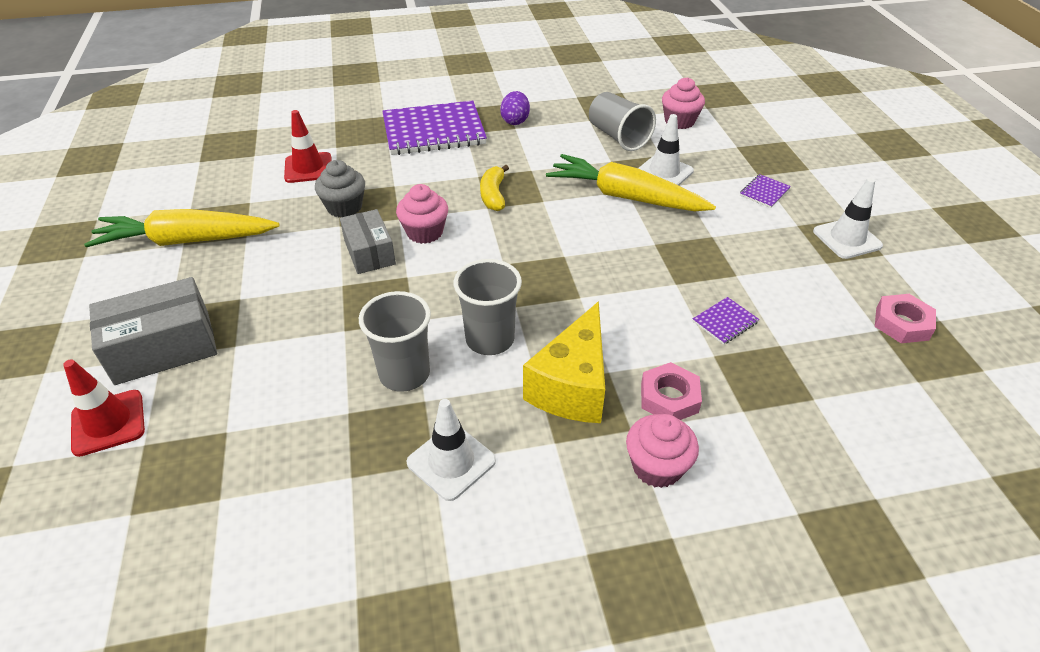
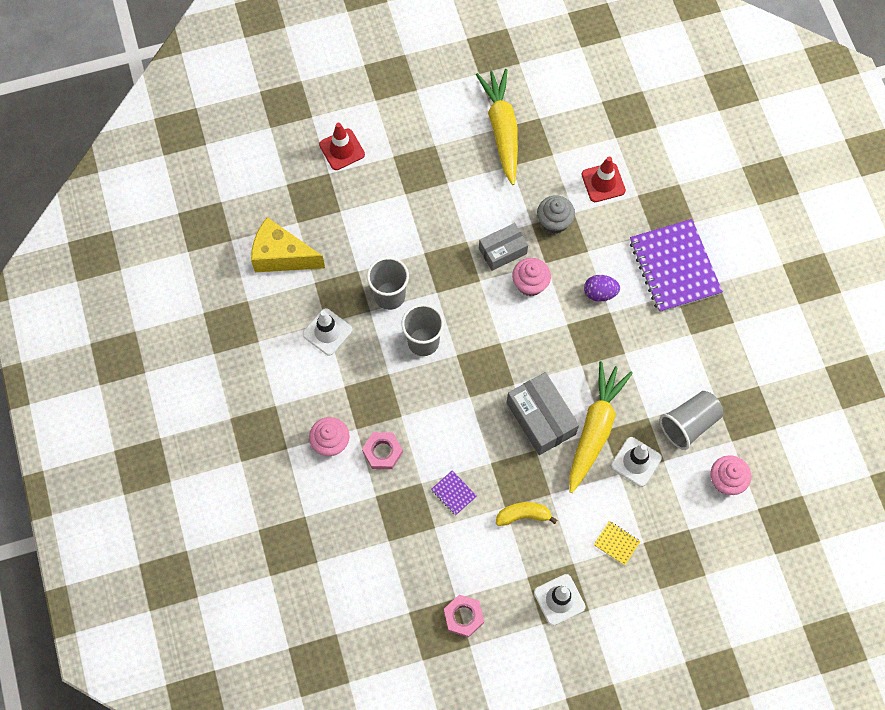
camera: 85 degrees right, 25 degrees up
(163, 347) = (400, 155): grey box -> grey box (541, 418)
(493, 195) = (584, 327): yellow banana -> yellow banana (523, 515)
(515, 121) = (703, 333): purple egg -> purple egg (600, 293)
(572, 386) = (387, 394): yellow cheese -> yellow cheese (282, 256)
(764, 192) = (616, 543): purple notebook -> yellow notebook

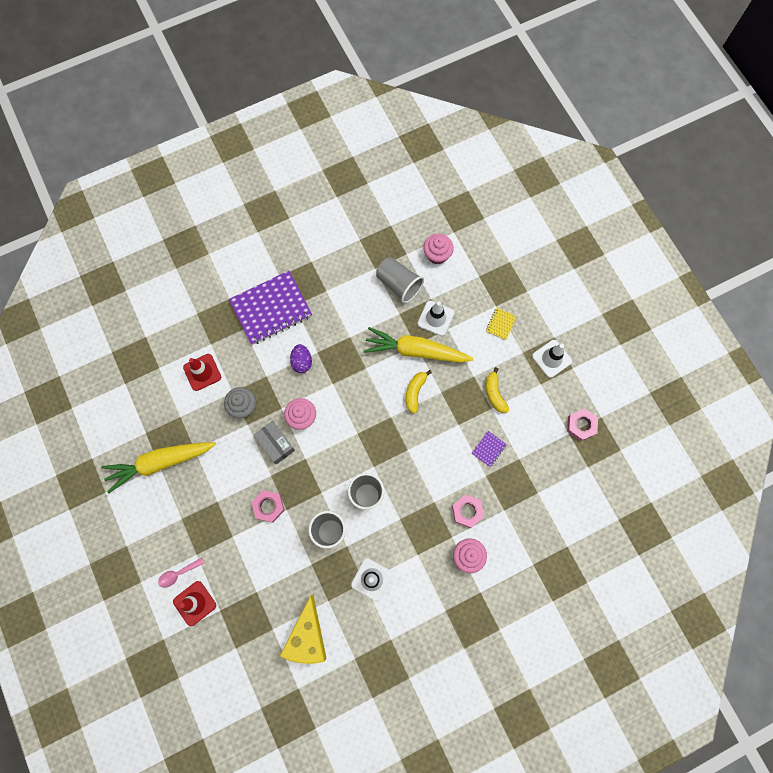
camera: 100 degrees left, 5 degrees up
(376, 137) = (178, 573): none -> pink spoon
(431, 234) = (268, 506): none -> pink nut
(541, 418) = (415, 392): grey box -> yellow banana

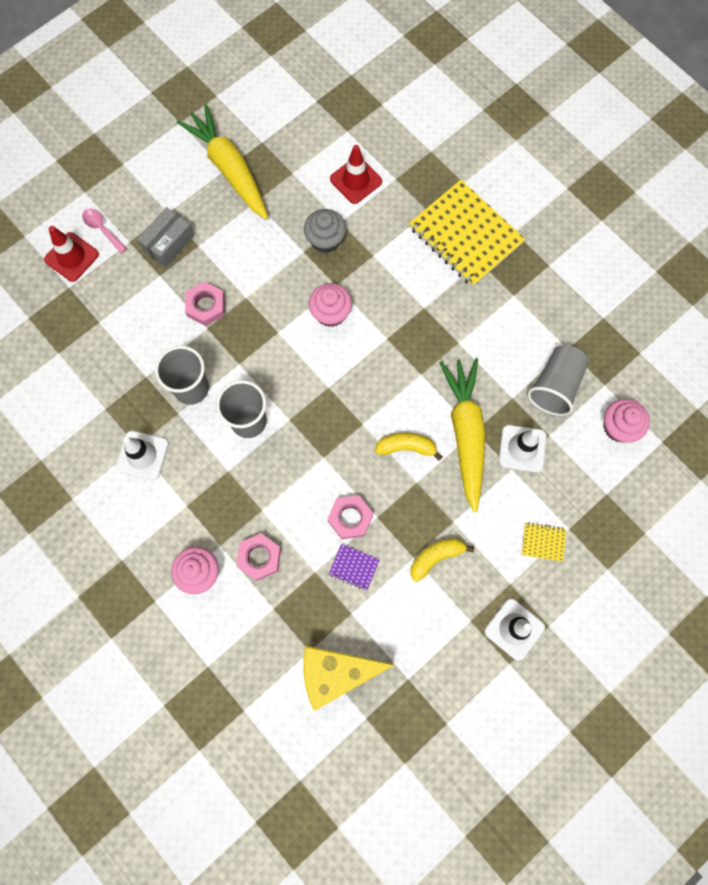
camera: 75 degrees right, 0 degrees up
(271, 309) = (465, 235): purple notebook -> yellow notebook
(275, 444) = (287, 291): grey box -> grey box (168, 243)
(302, 362) = (405, 292): purple egg -> none
(307, 636) = (57, 396): yellow cheese -> yellow cheese (336, 673)
(581, 425) = (425, 695): pink nut -> pink nut (350, 518)

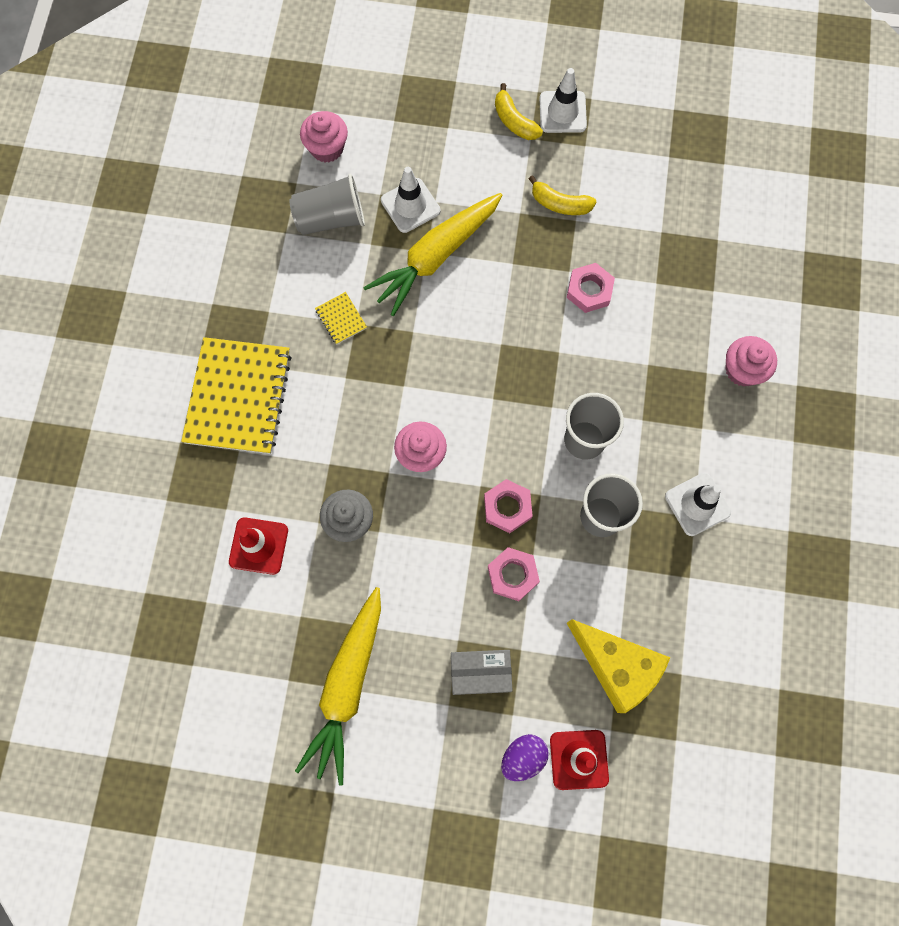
camera: 130 degrees left, 0 degrees up
(102, 229) = (523, 757): pink spoon -> purple egg
(259, 557) = (686, 334): pink nut -> pink nut (507, 507)
(336, 673) = (714, 208): yellow cheese -> yellow cheese (616, 666)
(354, 567) = (625, 257): purple notebook -> none
(406, 447) = (490, 293): yellow banana -> yellow banana (514, 121)
(543, 542) = (476, 138): yellow notebook -> yellow notebook (341, 319)

